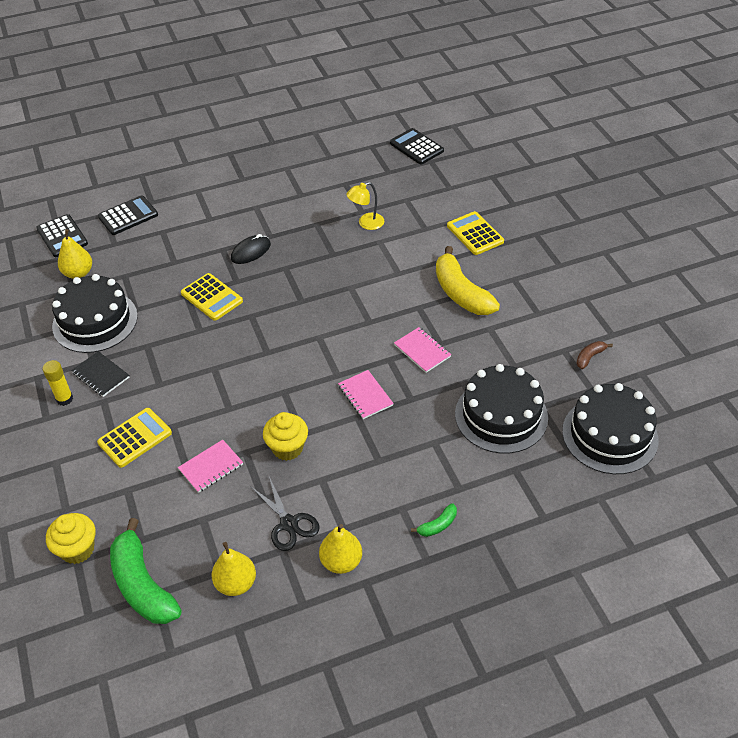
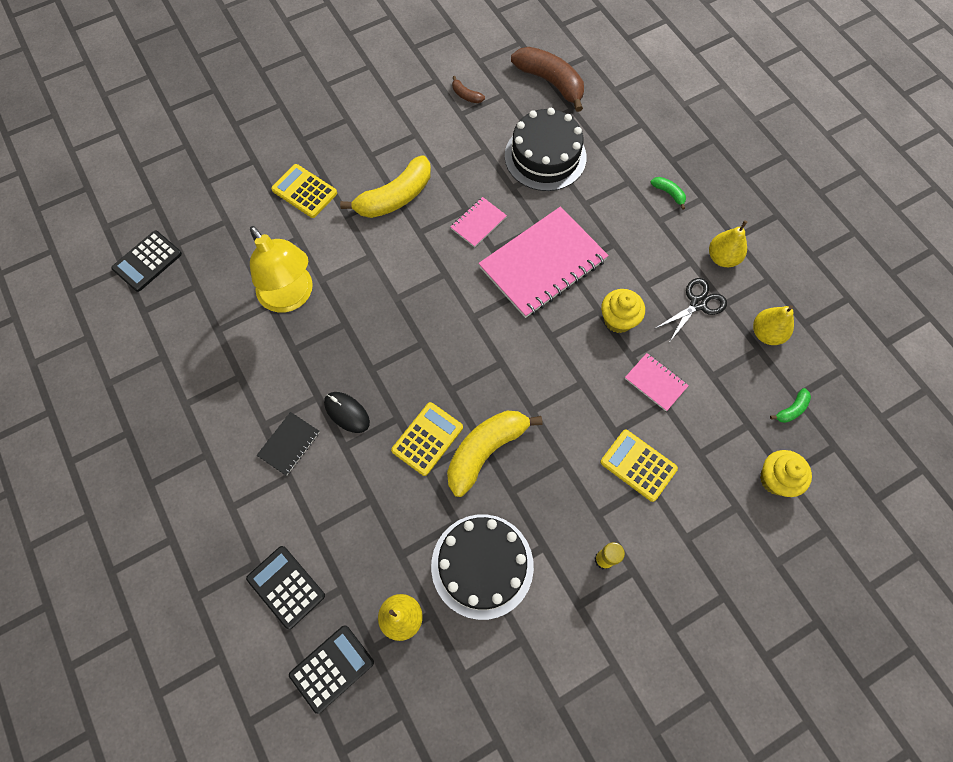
camera: 100 degrees left, 20 degrees up
(101, 375) = (563, 530): black notebook -> black notebook (289, 444)
(142, 584) = (791, 409): green banana -> green banana, size x0.44
(188, 333) = (485, 450): none -> yellow banana
(365, 396) = (543, 264): pink notebook -> pink notebook, size x2.18
(366, 223) = (291, 297): yellow lamp -> yellow lamp, size x1.92
(475, 234) = (304, 191): yellow calculator -> yellow calculator turned 75 degrees clockwise
(610, 435) = (550, 82): black cake -> brown banana

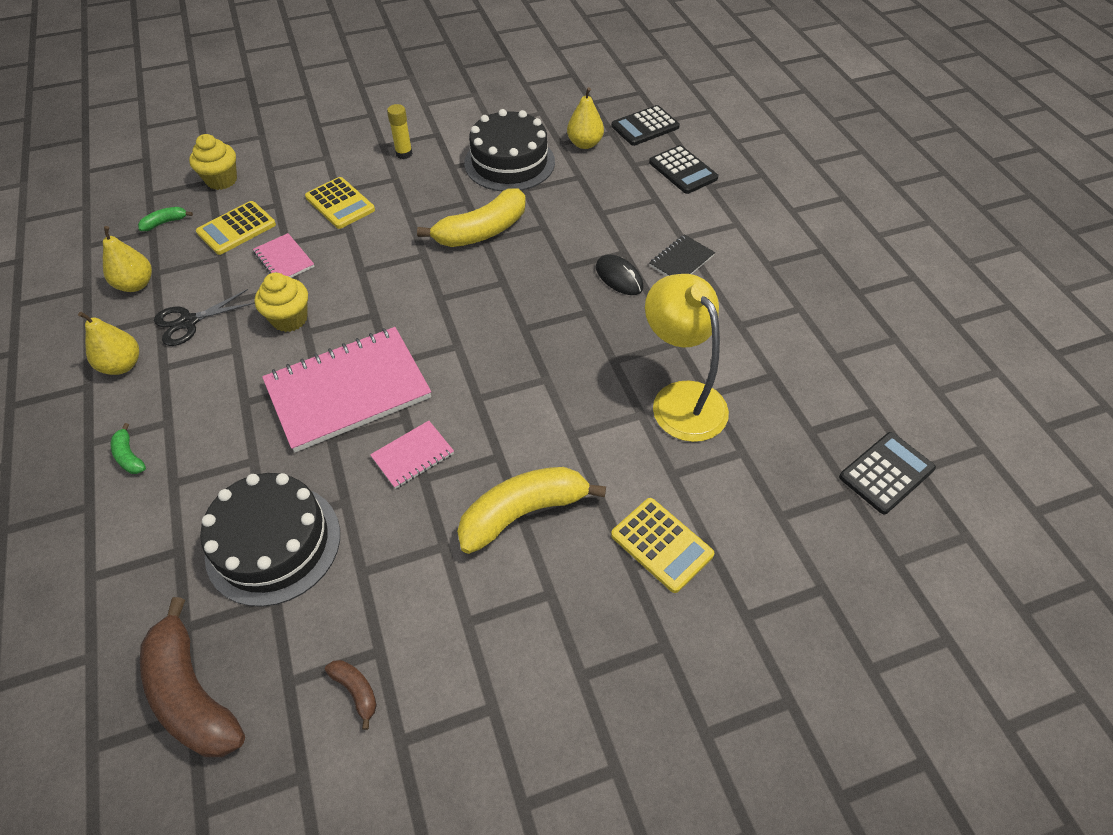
camera: 170 degrees left, 15 degrees down
(427, 439) = (538, 247): yellow calculator -> yellow calculator (236, 229)

